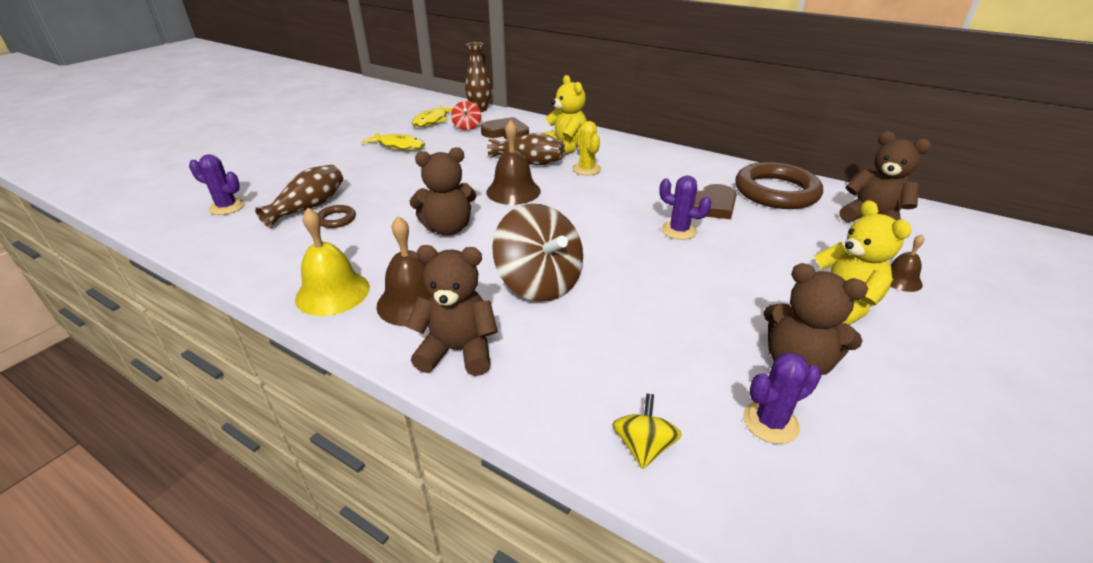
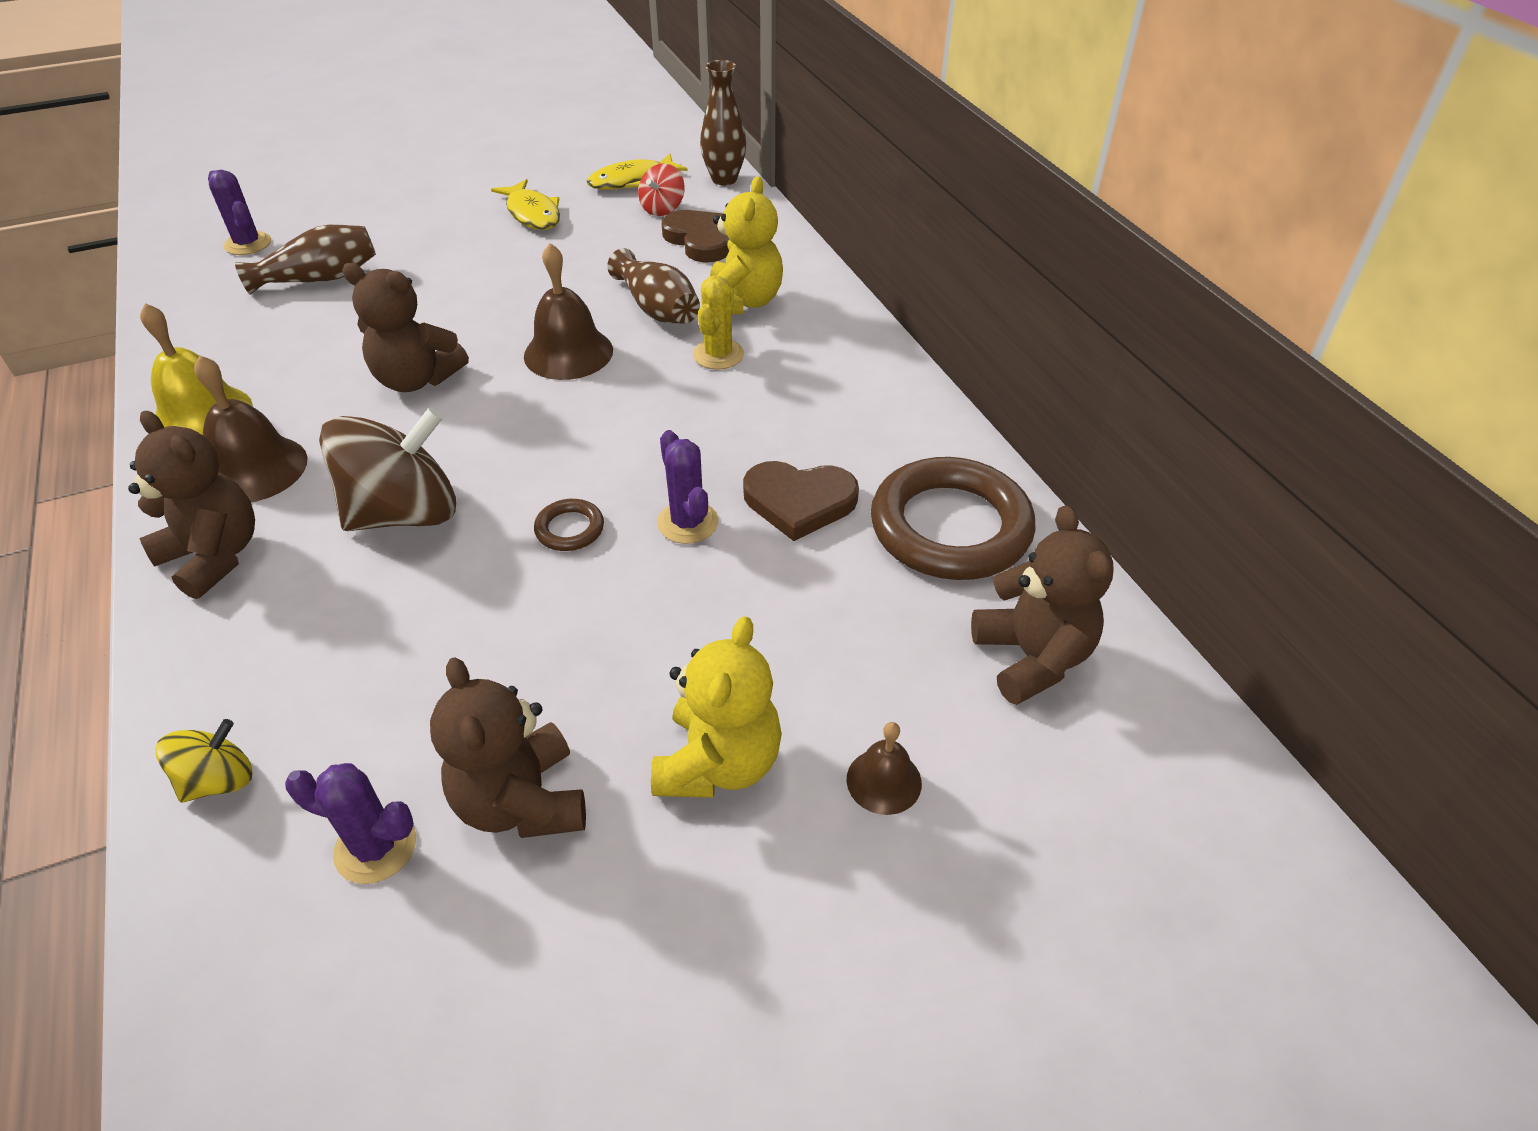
camera: 35 degrees right, 10 degrees up
(336, 219) = (324, 310): brown ring -> brown ring (570, 529)
(539, 283) = (405, 513): brown spinning top -> brown spinning top turned 120 degrees counterclockwise

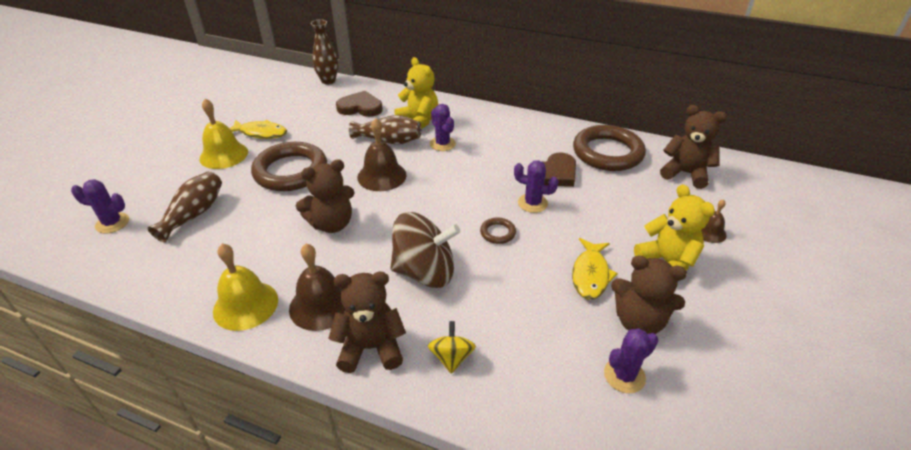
camera: 45 degrees left, 5 degrees down
(219, 780) = (534, 411): yellow spinning top -> yellow spinning top (451, 357)
(405, 513) = (425, 272): brown spinning top -> brown spinning top turned 75 degrees clockwise
(454, 221) = (224, 155): none -> yellow bell
(484, 283) = (291, 171): none -> brown ring
(631, 181) = (286, 99): yellow fish -> yellow fish (590, 275)
(662, 209) = (321, 104): red spinning top -> none
(718, 355) = (442, 144): yellow cactus -> purple cactus

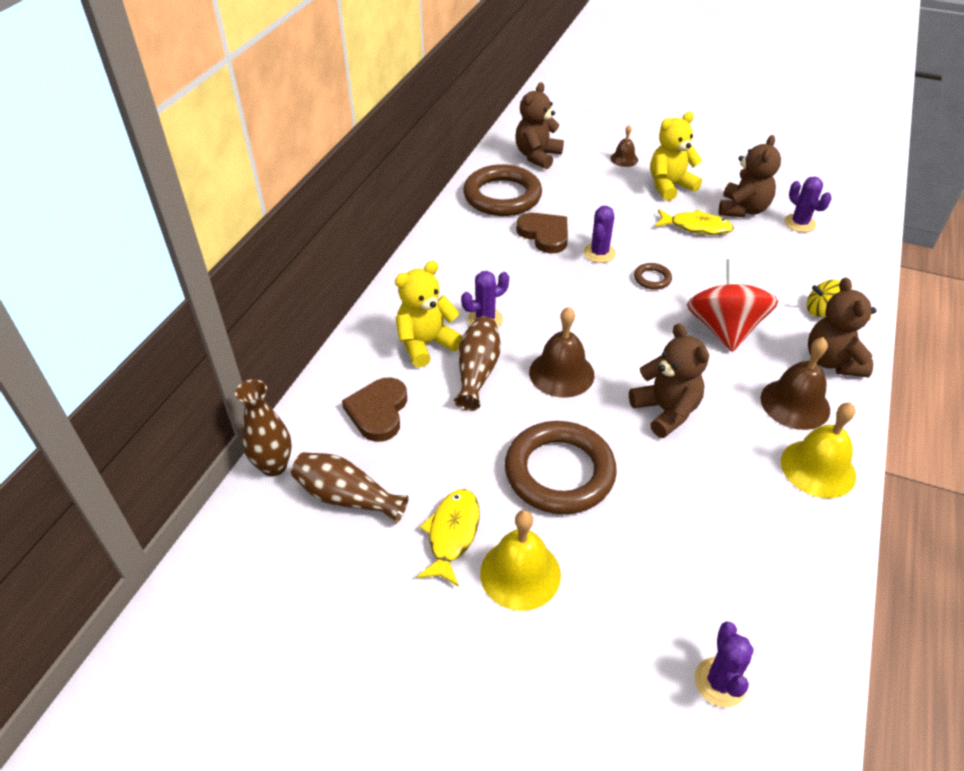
camera: 90 degrees left, 5 degrees up
(194, 214) = (677, 570): brown vase -> brown vase (347, 497)
(425, 272) = (724, 329): brown spinning top -> red spinning top

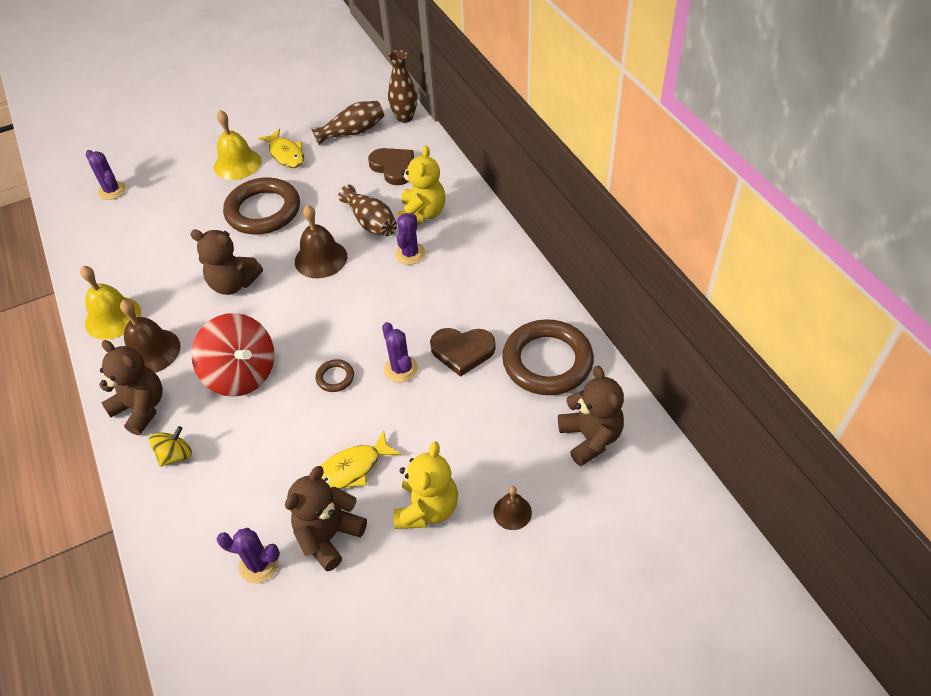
camera: 135 degrees right, 5 degrees up
(743, 209) = (329, 536): brown teddy bear -> brown teddy bear turned 60 degrees clockwise

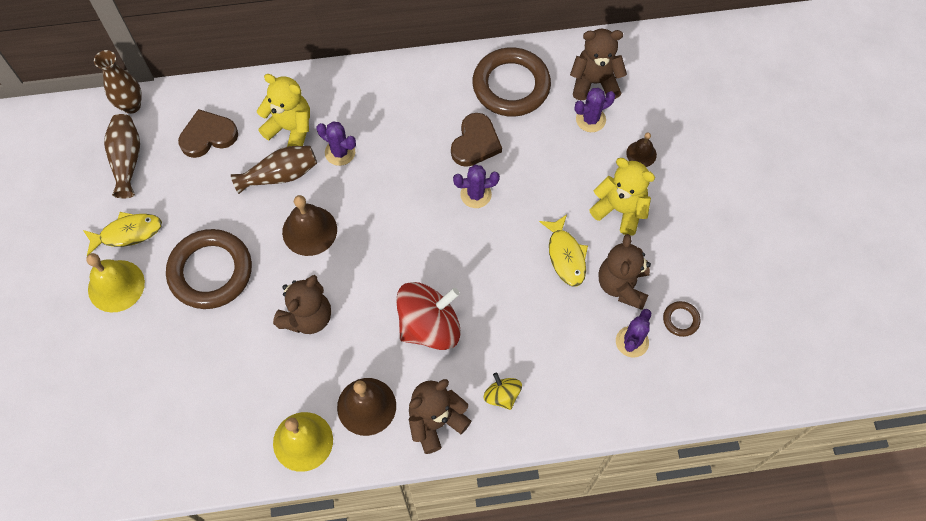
camera: 75 degrees left, 15 degrees up
(112, 191) = (89, 430): purple cactus -> purple cactus (590, 119)
(329, 536) = (622, 285): brown teddy bear -> brown teddy bear turned 45 degrees clockwise
(335, 377) = (465, 248): brown ring -> brown ring (681, 320)

